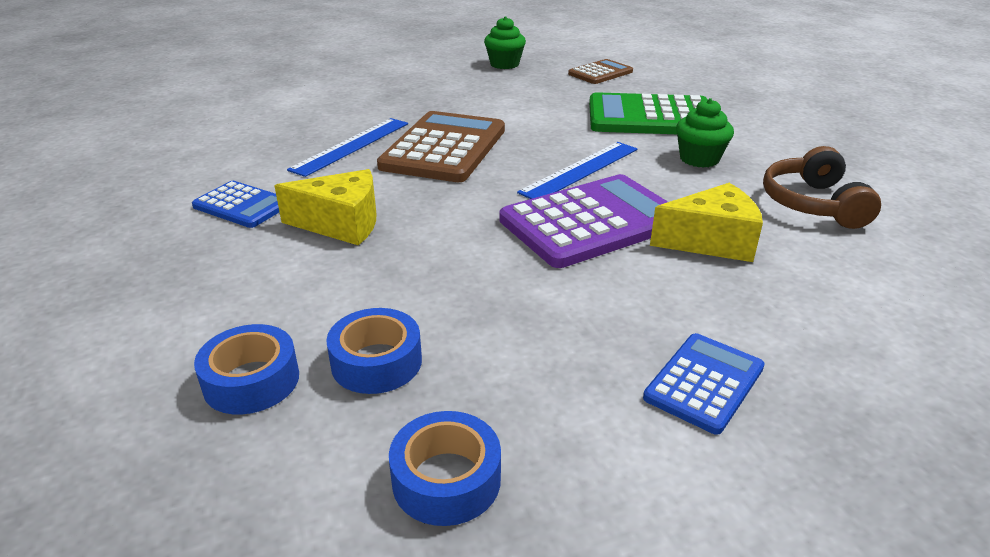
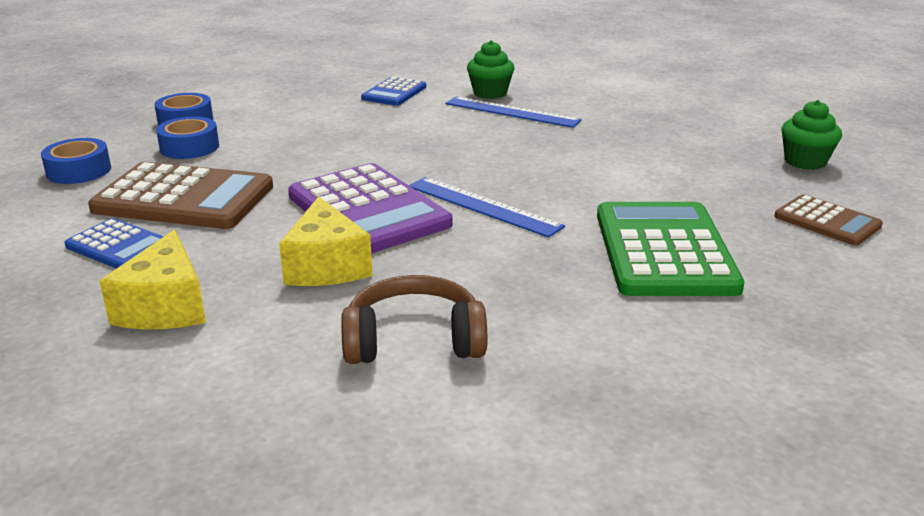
camera: 85 degrees right, 5 degrees down
(341, 224) = (366, 122): yellow cheese -> yellow cheese (165, 307)
(444, 148) = (519, 145): brown calculator -> brown calculator (184, 198)
(699, 159) = (533, 275): green cupcake -> green cupcake (490, 93)

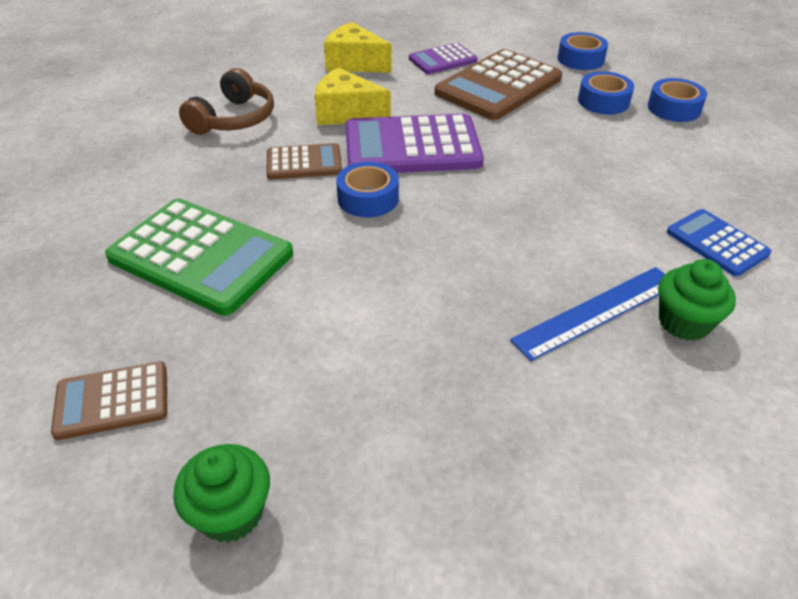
camera: 120 degrees right, 15 degrees up
(119, 246) = (442, 60): blue calculator -> purple calculator
(461, 255) = (304, 163): none -> brown calculator
(482, 206) = (368, 198): blue ruler -> blue tape

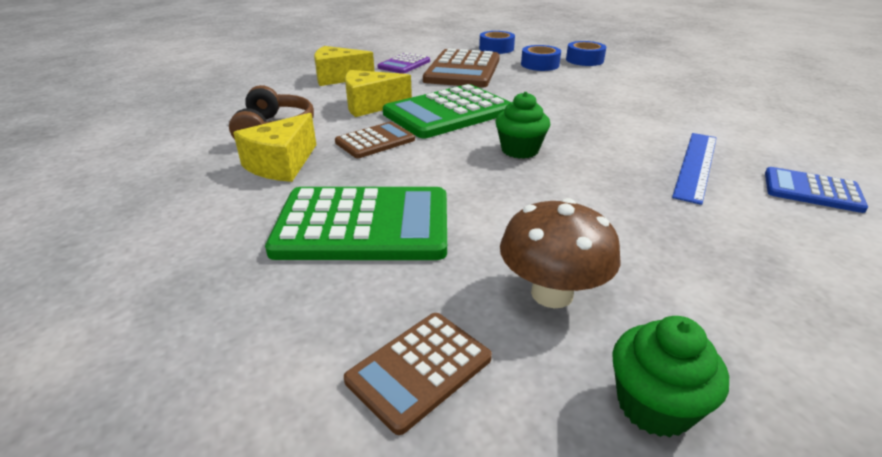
camera: 30 degrees left, 10 degrees down
(202, 164) = (281, 164): none -> yellow cheese
(270, 387) = (552, 293): none -> brown mushroom
(368, 198) = (457, 149): blue tape -> none
(412, 147) = (448, 113): purple calculator -> green calculator
(684, 322) = (748, 155): green cupcake -> green cupcake (520, 150)
(717, 243) = (703, 113): blue calculator -> blue calculator (812, 191)

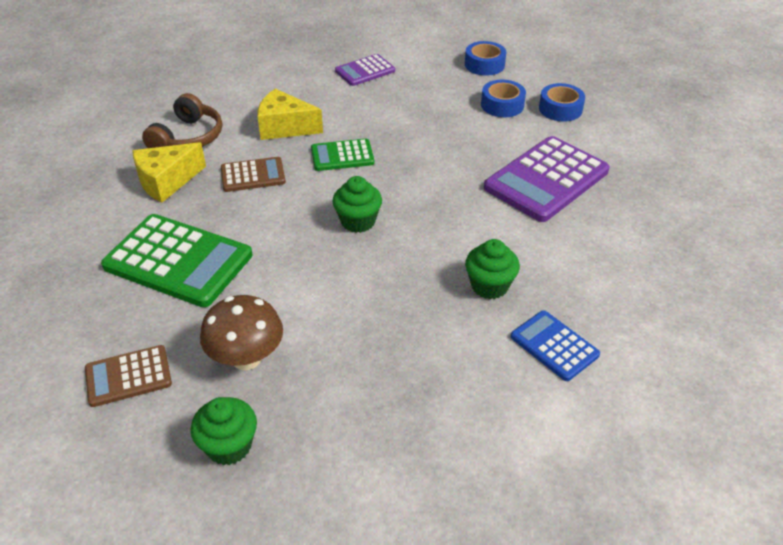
camera: 25 degrees right, 10 degrees up
(338, 78) = (288, 78): yellow cheese -> none
(448, 113) = (342, 156): green calculator -> green calculator, size x0.54
(463, 70) = (414, 95): brown calculator -> none
(634, 95) = (546, 180): none -> purple calculator
(696, 165) = (489, 286): blue ruler -> green cupcake

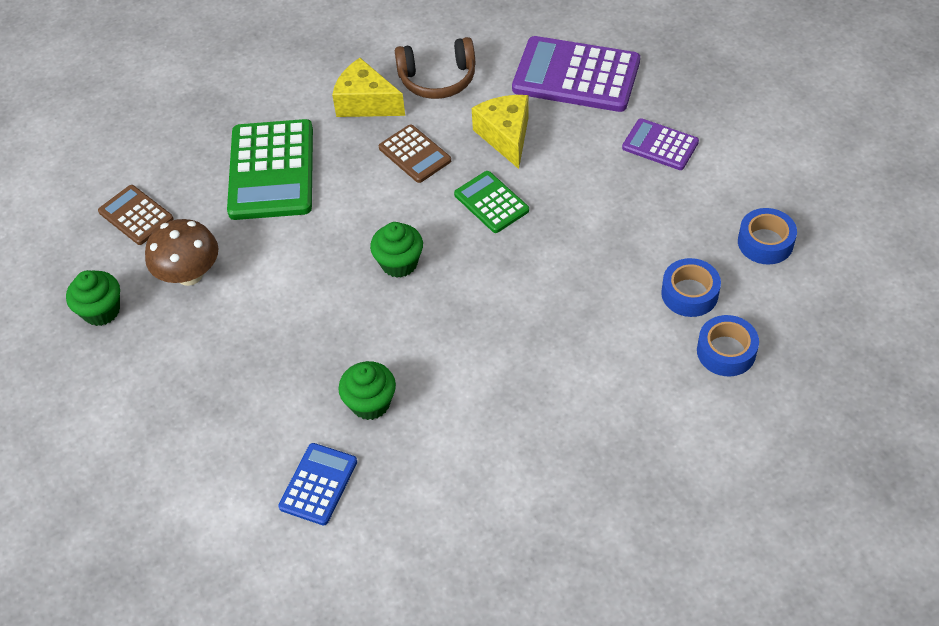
camera: 65 degrees right, 10 degrees up
(546, 180) = (572, 388): purple calculator -> purple calculator (576, 75)

